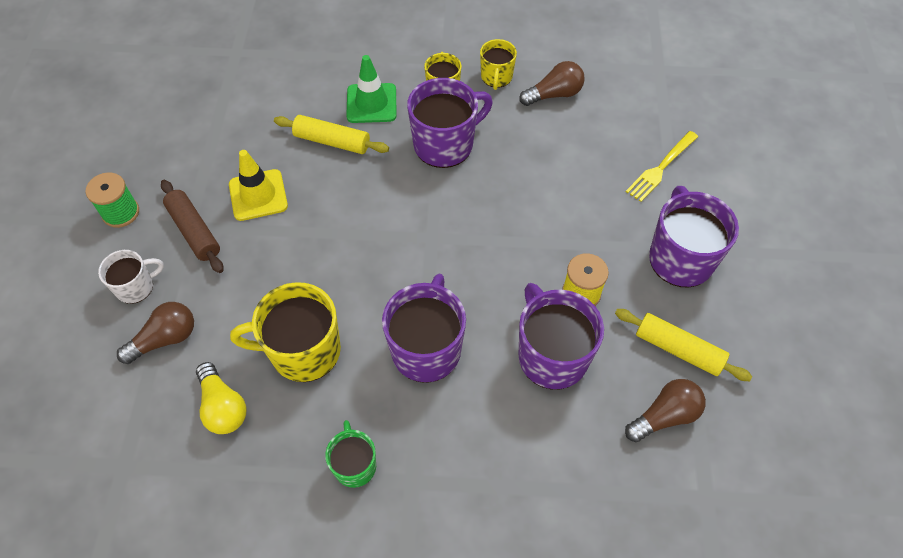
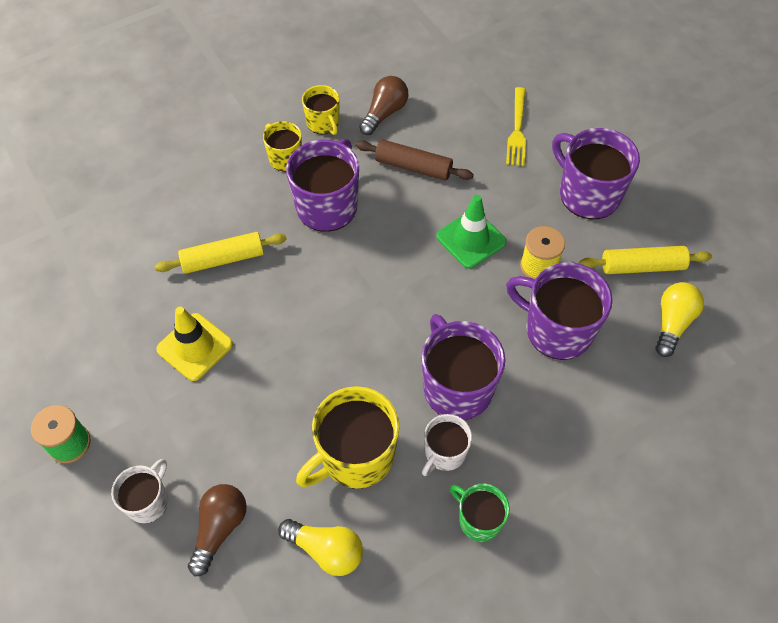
camera: 35 degrees left, 0 degrees up
(194, 231) = (161, 415): brown rolling pin -> brown rolling pin (413, 167)
(371, 103) = (230, 205): green traffic cone -> green traffic cone (471, 239)
(372, 394) = (444, 453): none -> white mug
(664, 416) = (672, 323): brown light bulb -> yellow light bulb

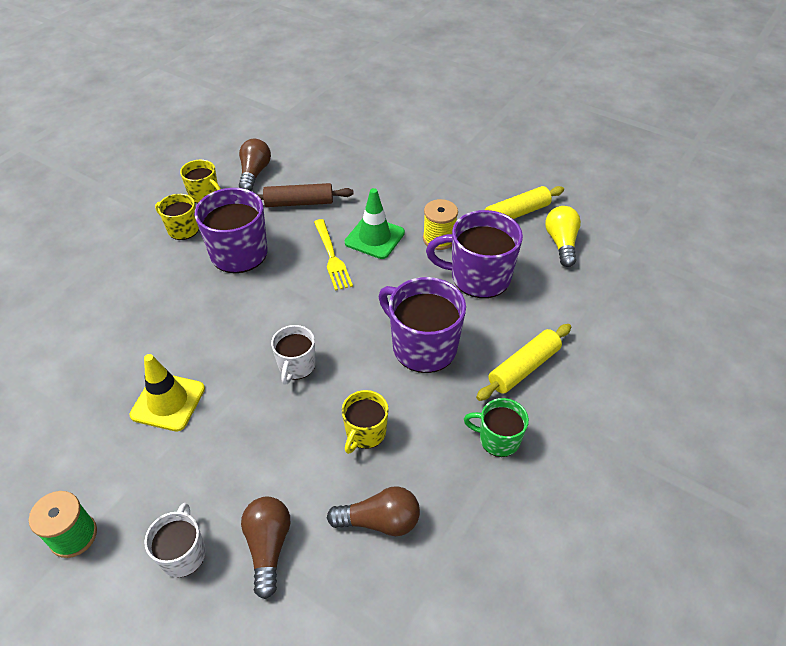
camera: 25 degrees left, 10 degrees down
(223, 259) = (162, 323): yellow rolling pin -> yellow rolling pin (524, 368)
(326, 550) = (380, 521): yellow light bulb -> brown light bulb
(355, 456) = (365, 433): yellow mug -> yellow mug, size x0.57
(444, 453) = (440, 400): white mug -> white mug (296, 366)
(517, 130) = (369, 154): yellow fork -> yellow fork (332, 256)
(588, 194) = (448, 180): purple mug -> none

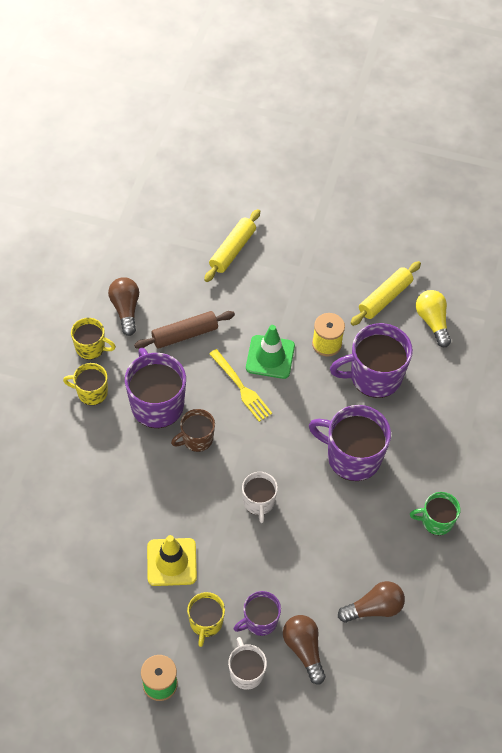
camera: 20 degrees left, 10 degrees up
(232, 495) = (260, 621): none -> purple mug
(262, 291) = (196, 439): none -> brown mug
(365, 433) = (336, 544): yellow mug -> yellow mug (206, 622)
(524, 368) = (437, 454): yellow rolling pin -> yellow rolling pin (232, 250)

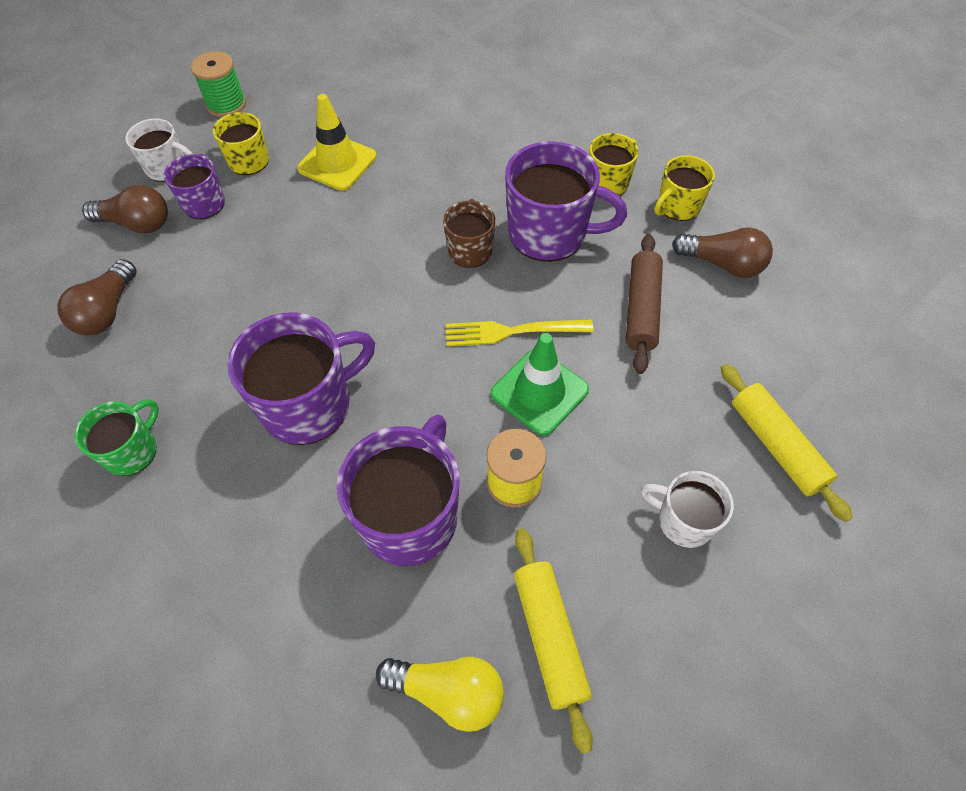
camera: 125 degrees right, 0 degrees up
(259, 502) = (336, 269): white mug -> white mug (683, 521)

